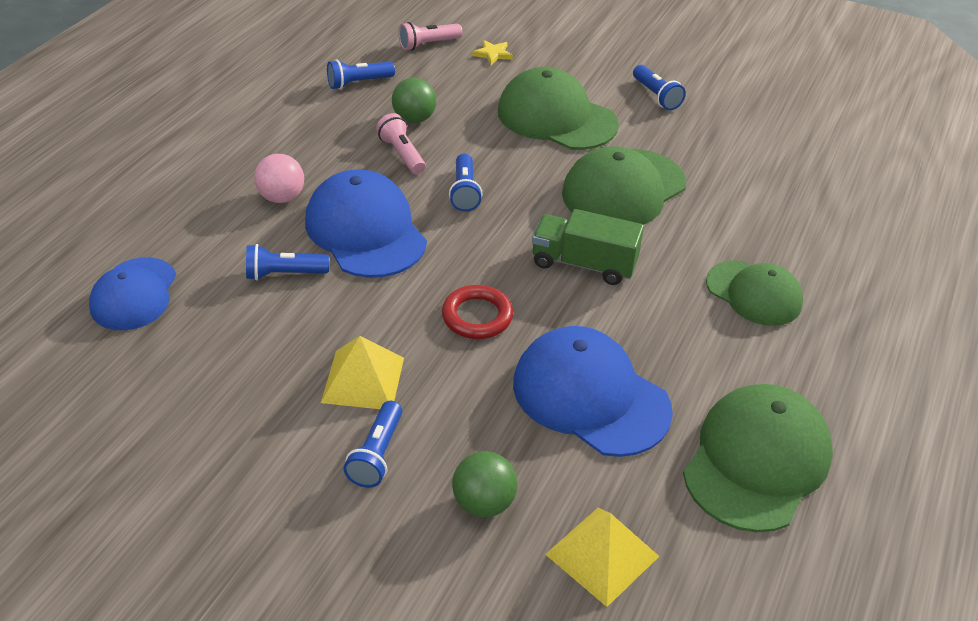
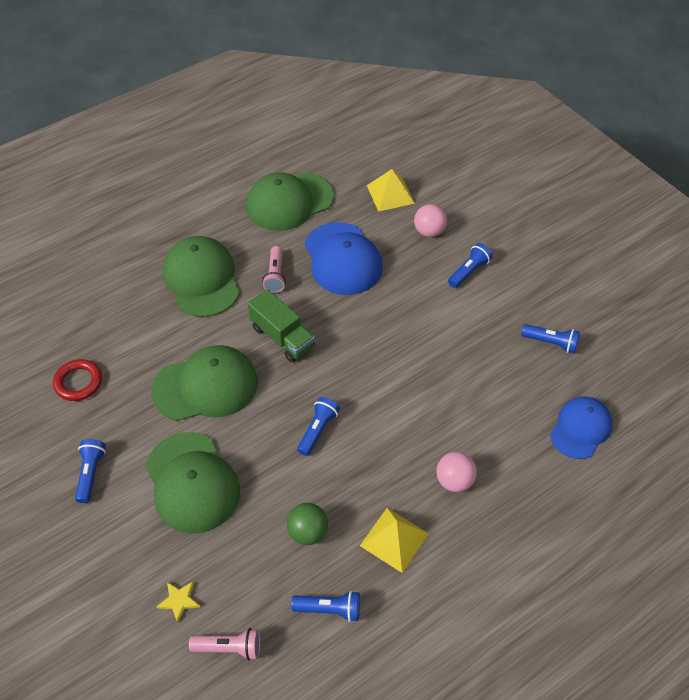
camera: 150 degrees left, 10 degrees up
(284, 274) = (477, 406): blue flashlight -> blue flashlight (551, 343)
(363, 379) = (458, 313): yellow pyramid -> yellow pyramid (394, 539)
(365, 230) = (407, 422): blue cap -> none
(402, 154) = (341, 491): pink flashlight -> pink flashlight (275, 275)
(477, 316) = (372, 327): red ring -> red ring (78, 382)
(483, 503) = (429, 232): green ball -> pink ball
(754, 293) = (201, 279): green cap -> green cap, size x1.52

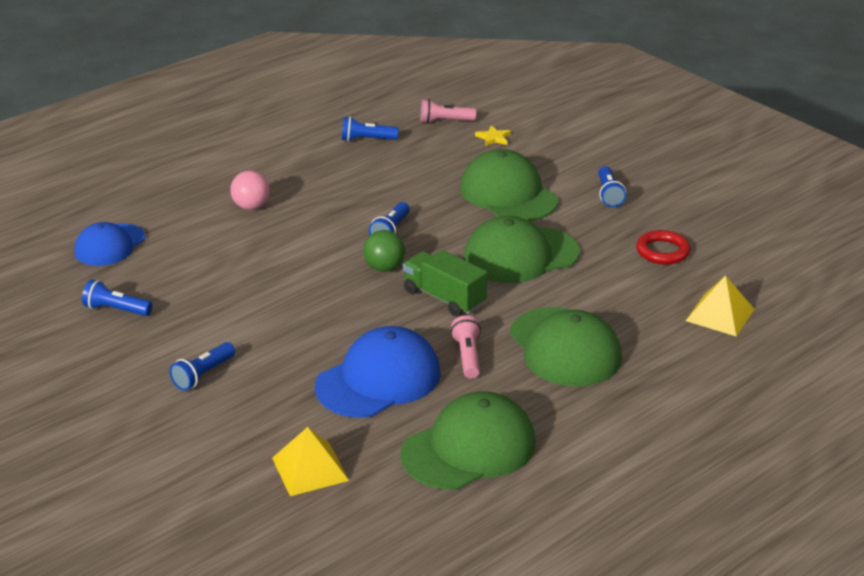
camera: 175 degrees right, 20 degrees down
(308, 532) = (391, 173): green ball -> green ball (384, 268)
(342, 259) = (378, 380): blue cap -> blue cap turned 75 degrees clockwise
(394, 539) = (311, 173): yellow pyramid -> yellow pyramid (720, 315)
(429, 232) = (253, 420): pink ball -> none

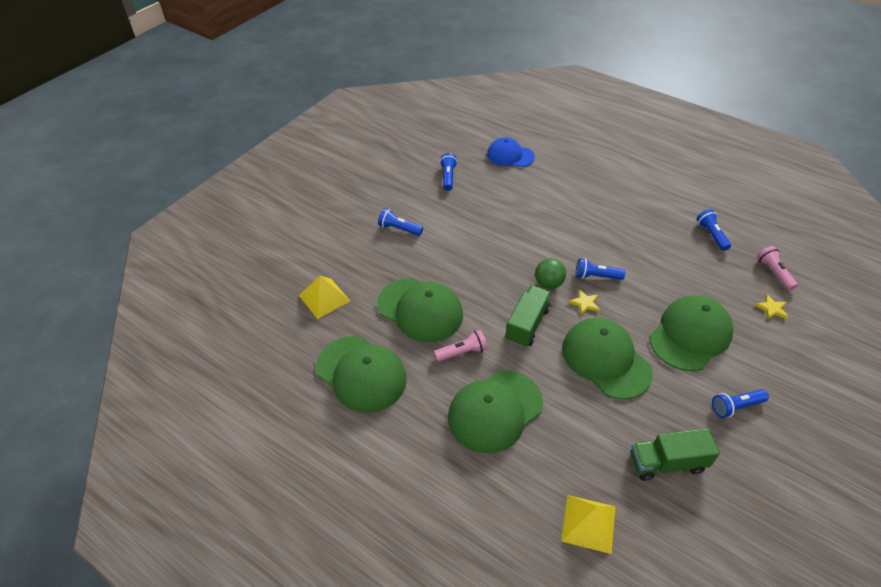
camera: 75 degrees right, 15 degrees up
(251, 207) = (585, 201): pink ball -> none
(378, 380) = (420, 310): blue cap -> green cap
(430, 249) = (585, 303): none -> yellow star
(662, 251) = (667, 463): red ring -> green truck

